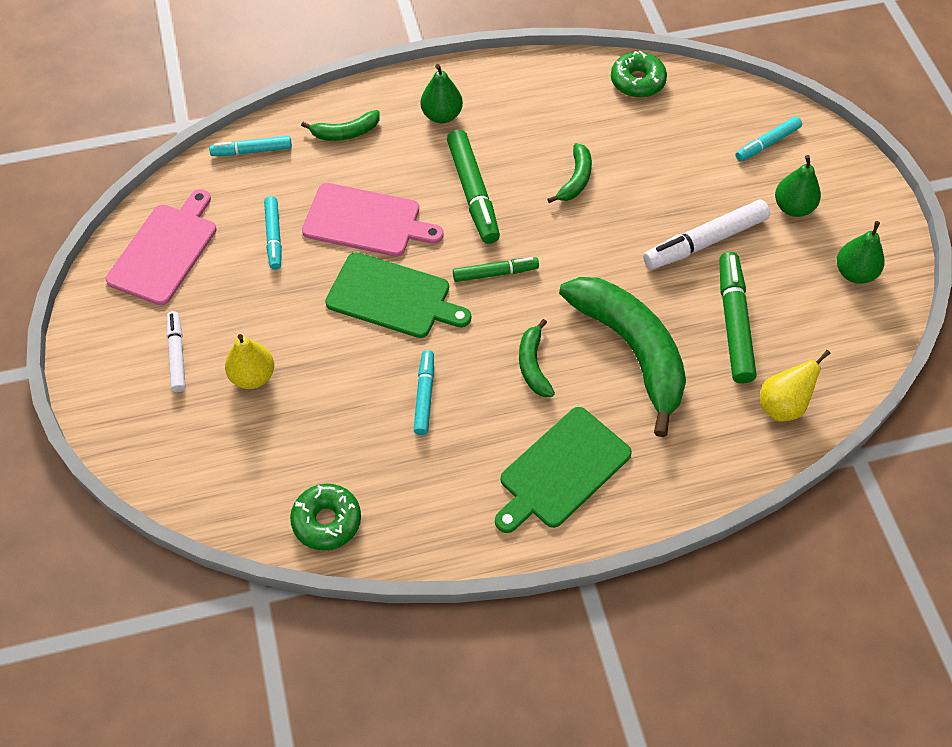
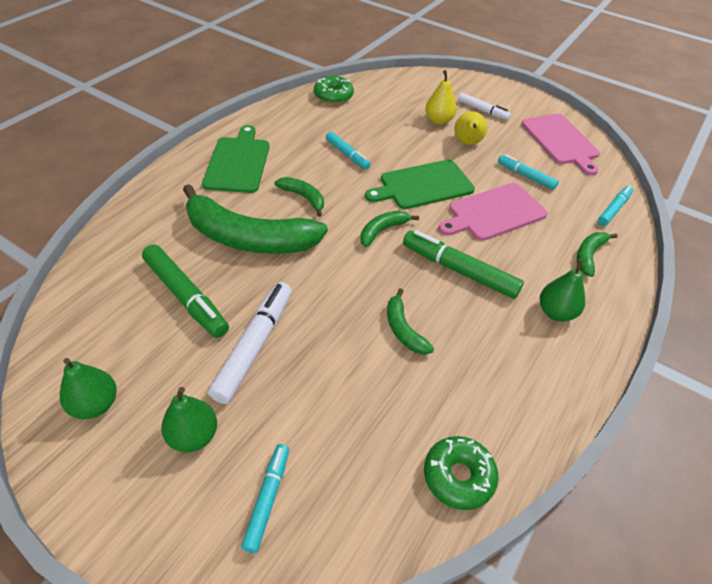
camera: 135 degrees right, 10 degrees down
(495, 273) = (382, 231): green marker -> green banana
(783, 405) = (113, 263): yellow pear -> yellow pear (467, 143)

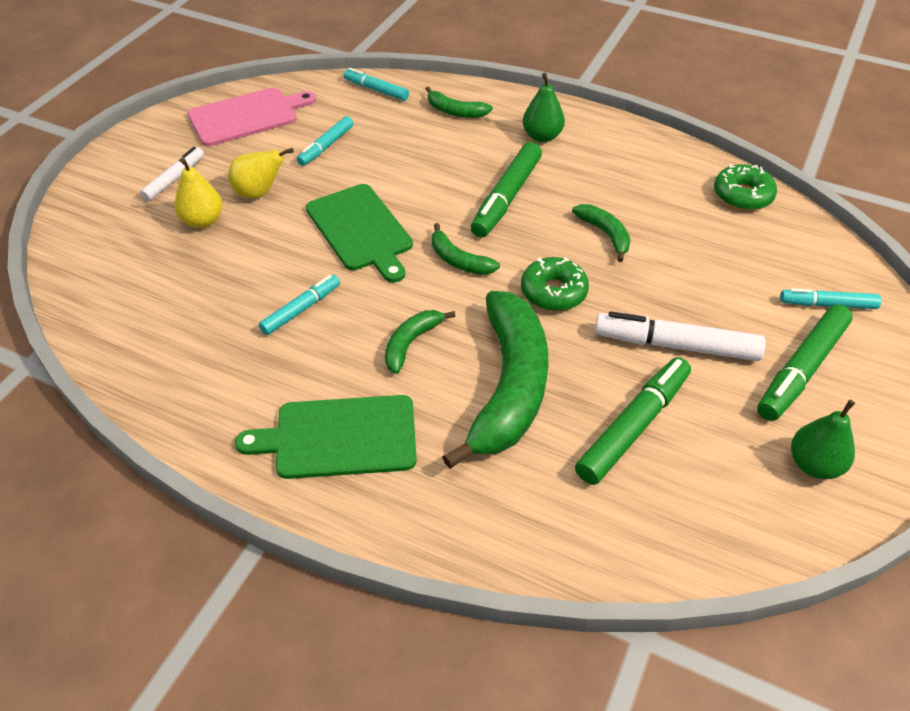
camera: 95 degrees left, 0 degrees up
(193, 436) = (801, 370): green pear -> green marker
(333, 96) = (127, 346): green donut -> green donut (553, 292)
(403, 329) = (605, 234): green banana -> green banana turned 90 degrees counterclockwise
(494, 213) = (402, 172): pink cutting board -> none

